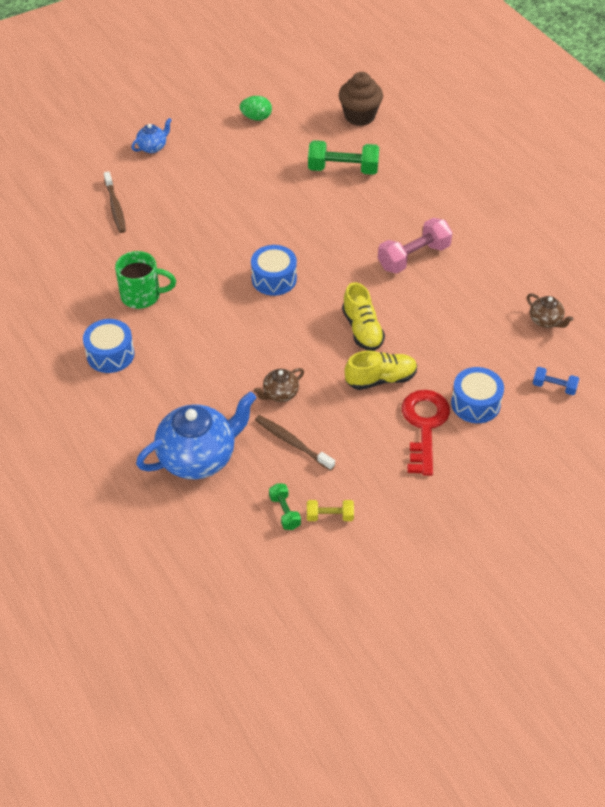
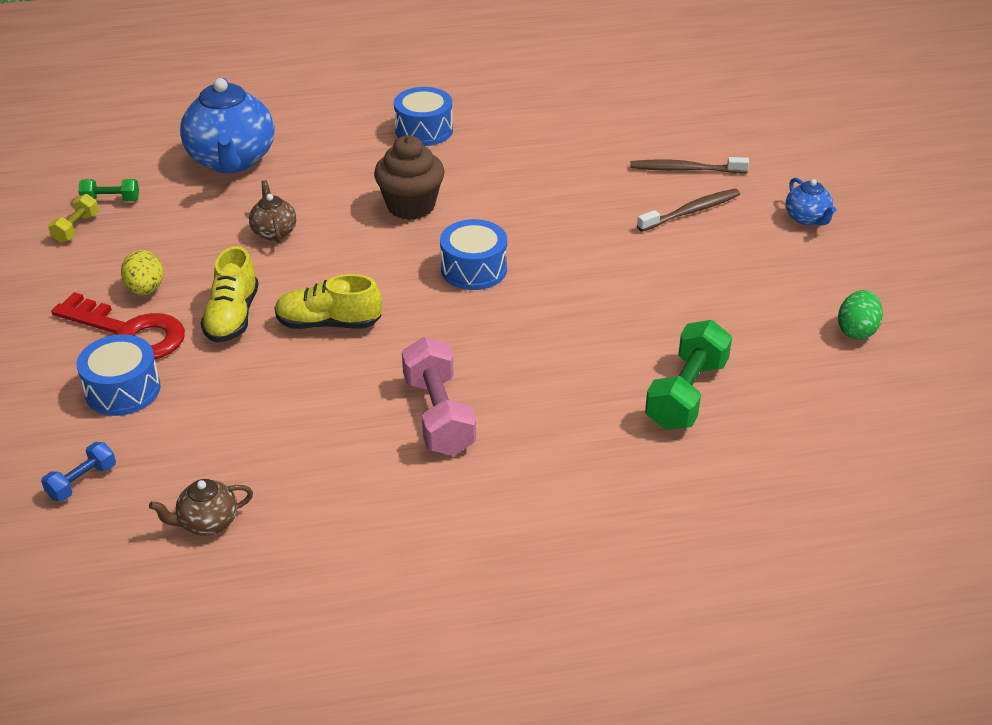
camera: 110 degrees right, 10 degrees down
(142, 296) = (506, 164): green mug -> none
(292, 442) = (196, 225): brown toothbrush -> brown toothbrush (691, 211)
(359, 116) = (831, 454): brown cupcake -> brown cupcake (411, 206)
(377, 438) = (145, 289): none -> yellow egg

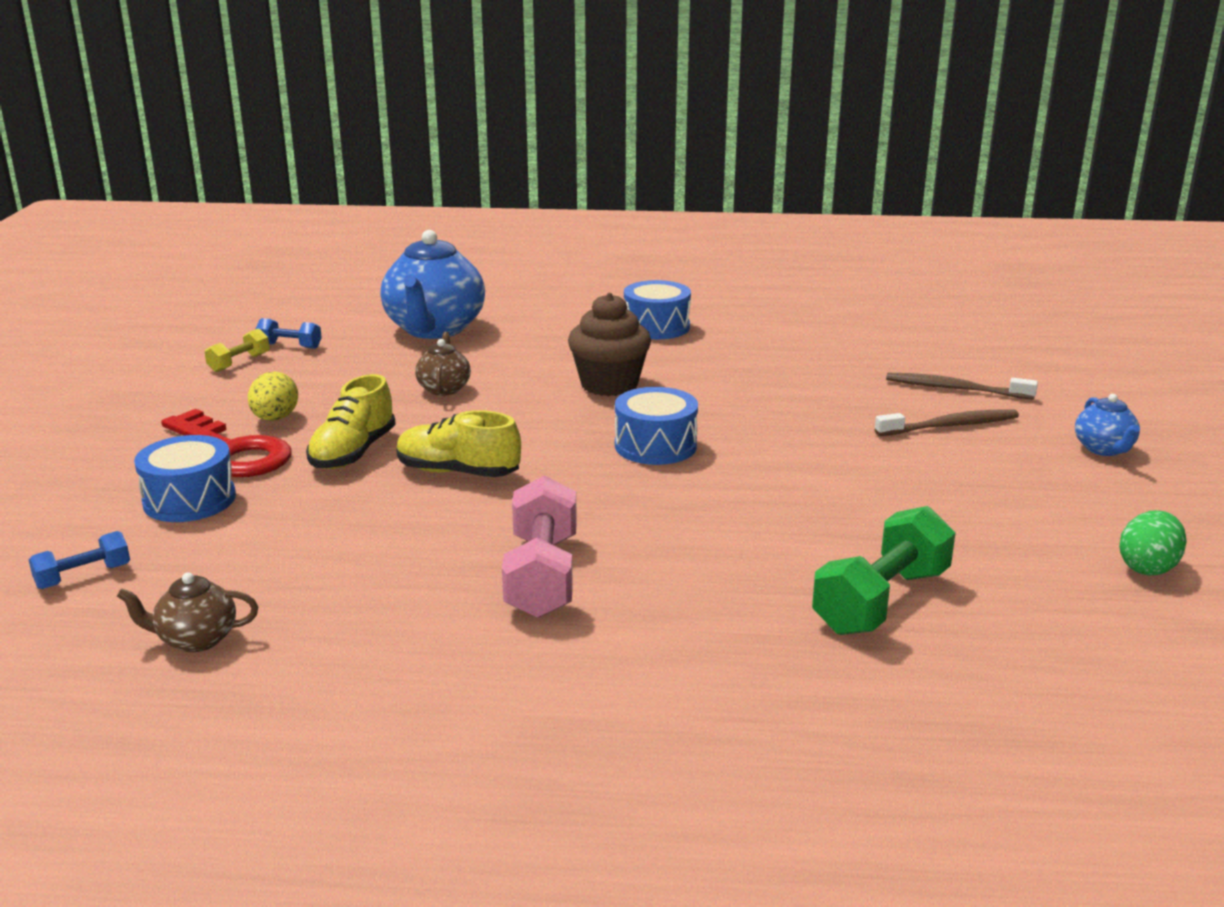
camera: 15 degrees right, 15 degrees down
(111, 200) = (290, 346): green dumbbell -> blue dumbbell

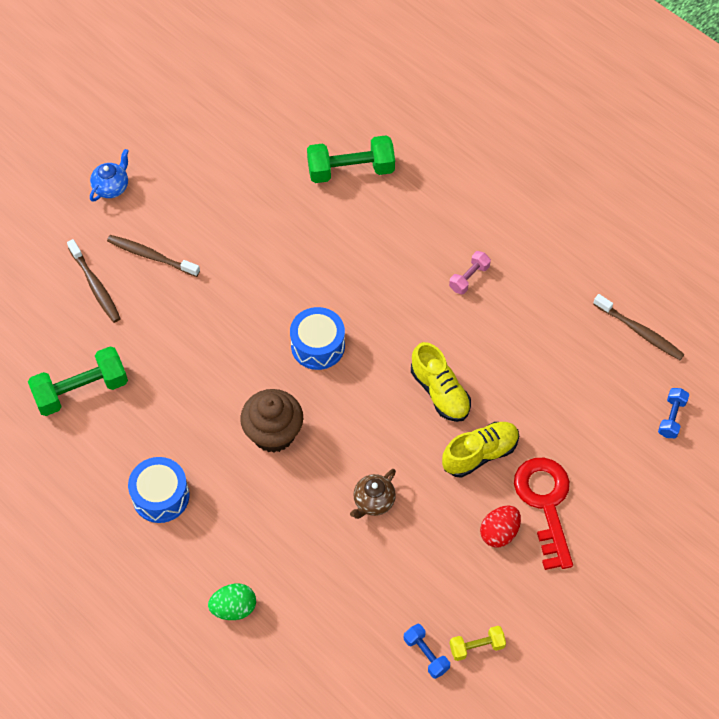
camera: 140 degrees left, 35 degrees up
(83, 576) = (671, 417): blue dumbbell -> blue dumbbell turned 75 degrees counterclockwise
(189, 500) = (593, 461): blue drum -> none
(196, 639) = (640, 332): brown teapot -> brown toothbrush
(275, 419) = (499, 532): yellow egg -> red egg
(434, 329) = (308, 609): blue teapot -> none
(542, 575) = (469, 278): pink dumbbell -> pink dumbbell, size x0.53
(832, 341) = (81, 390): none -> green dumbbell
(1147, 567) = (224, 116): green egg -> green egg (234, 608)

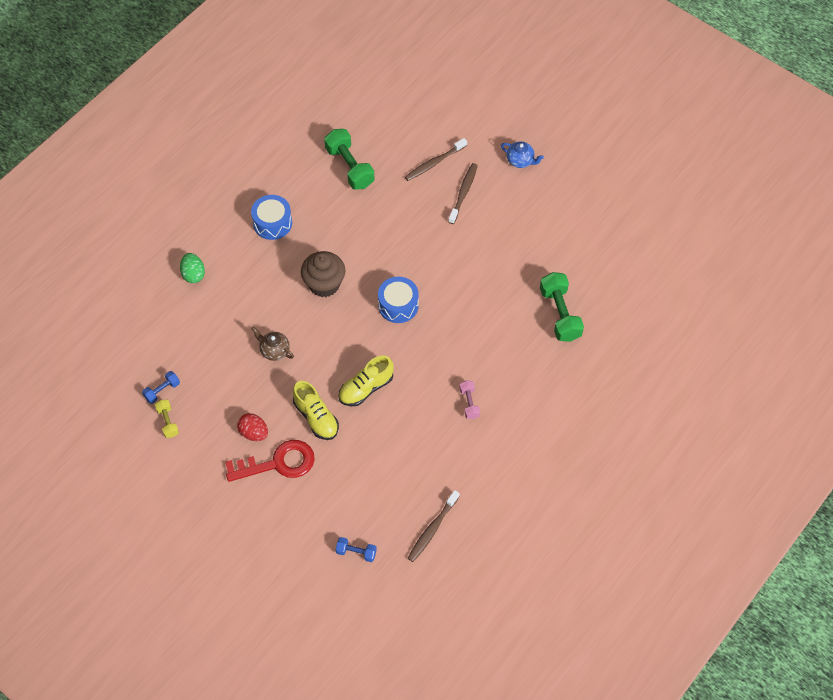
camera: 85 degrees right, 0 degrees up
(469, 278) = (469, 403): pink dumbbell -> pink dumbbell turned 45 degrees clockwise

